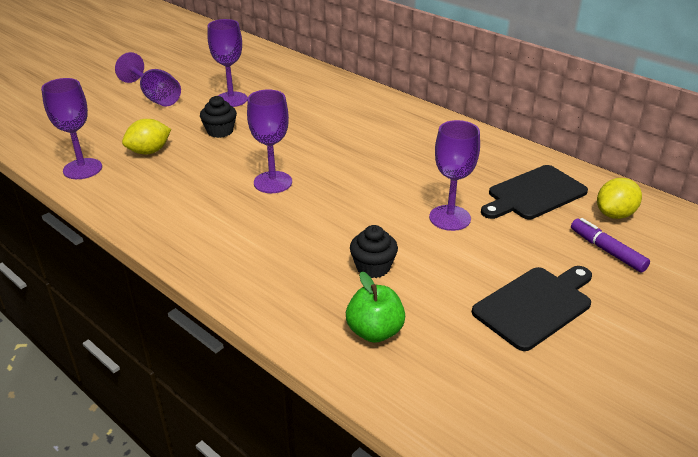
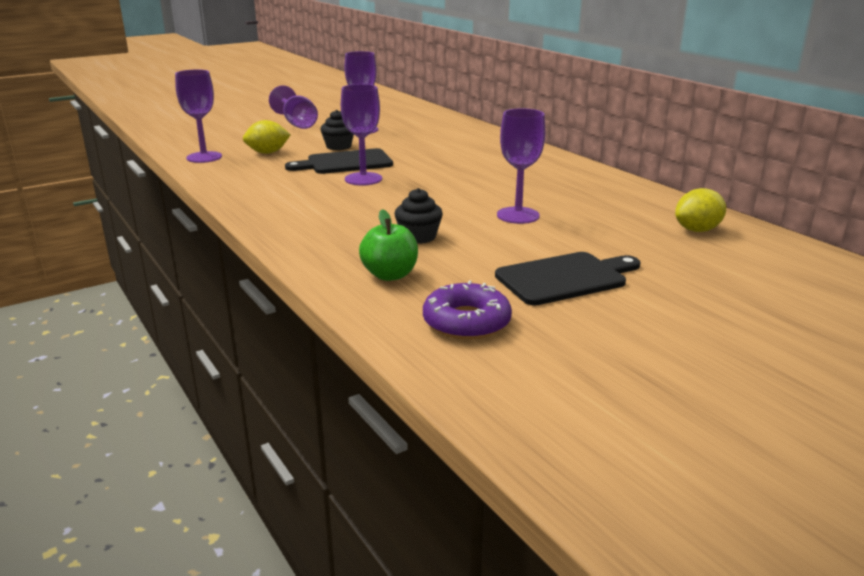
camera: 15 degrees right, 10 degrees down
(479, 388) = (466, 322): none -> purple donut
(534, 194) = (617, 209): black cutting board -> black cutting board (345, 163)
(606, 250) = (670, 252): purple marker -> none

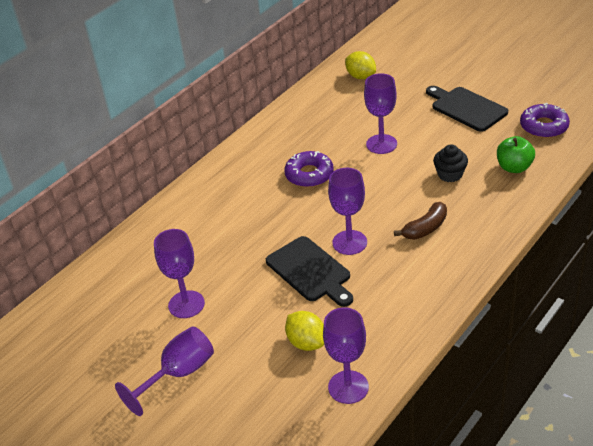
camera: 105 degrees left, 15 degrees up
(338, 146) = (259, 297): black cupcake -> none
(340, 209) = (425, 228): none -> brown banana
(490, 179) = (309, 175): none -> purple donut

